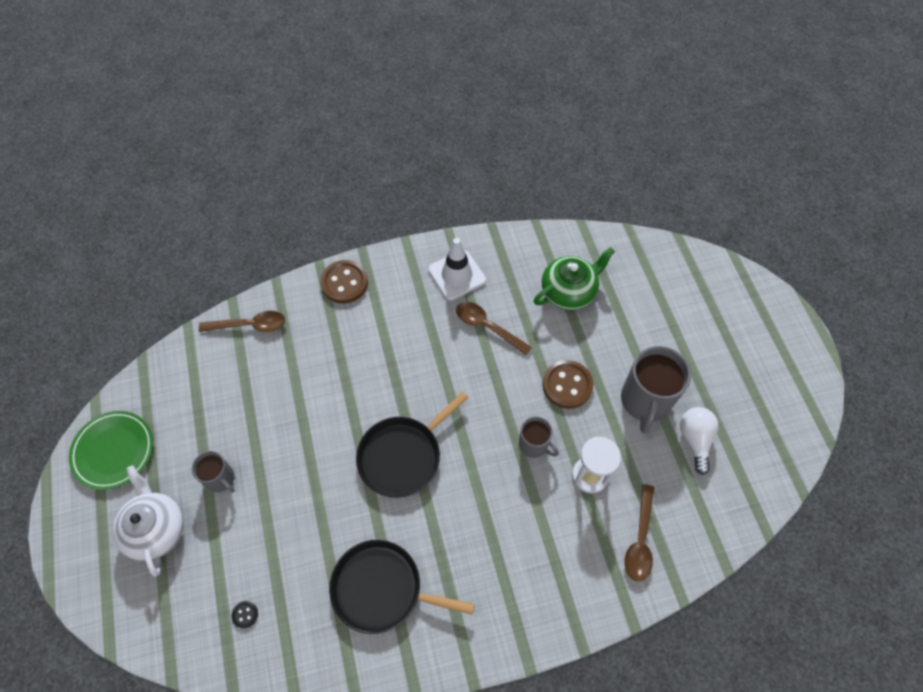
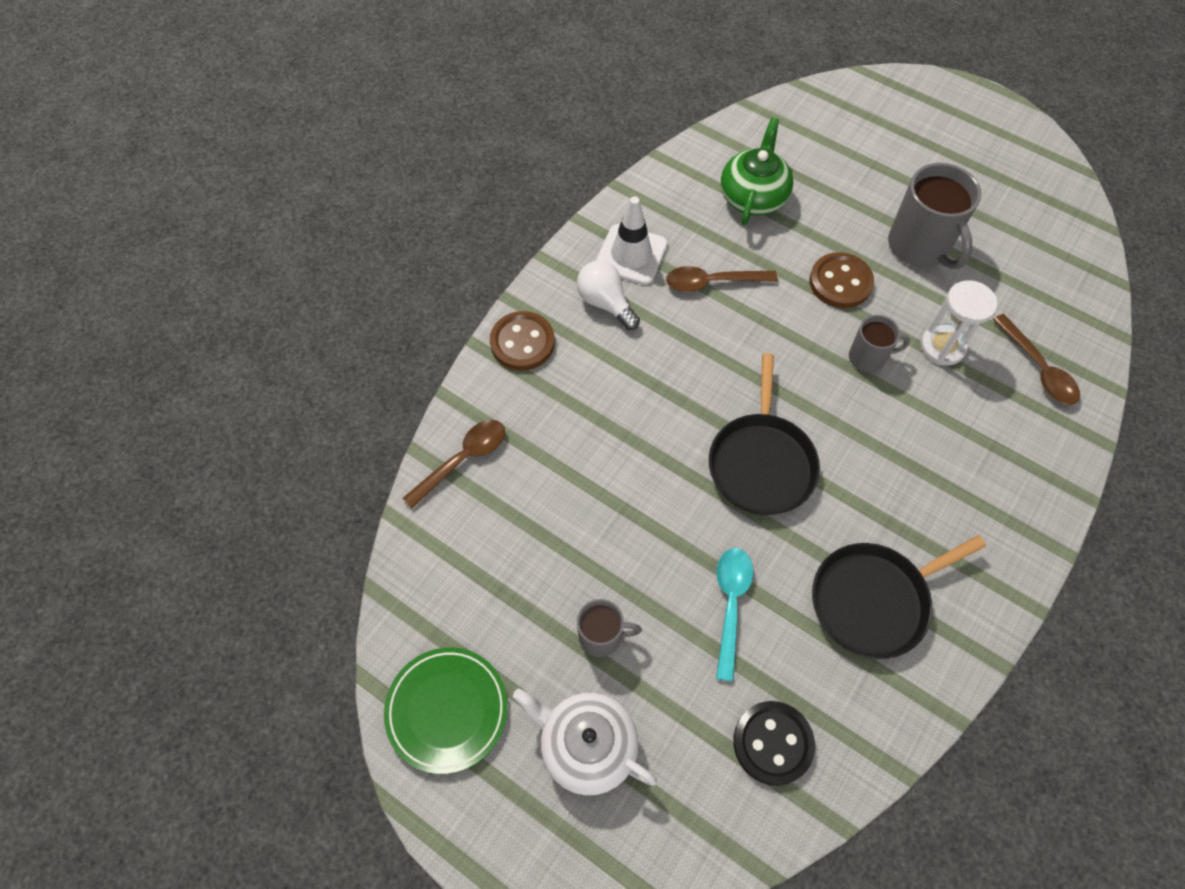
camera: 40 degrees left, 0 degrees up
(245, 614) = (772, 743): black button -> black button, size x2.24
(302, 520) = (730, 604): none -> turquoise spoon
(695, 439) = (992, 249): white light bulb -> white light bulb (605, 303)

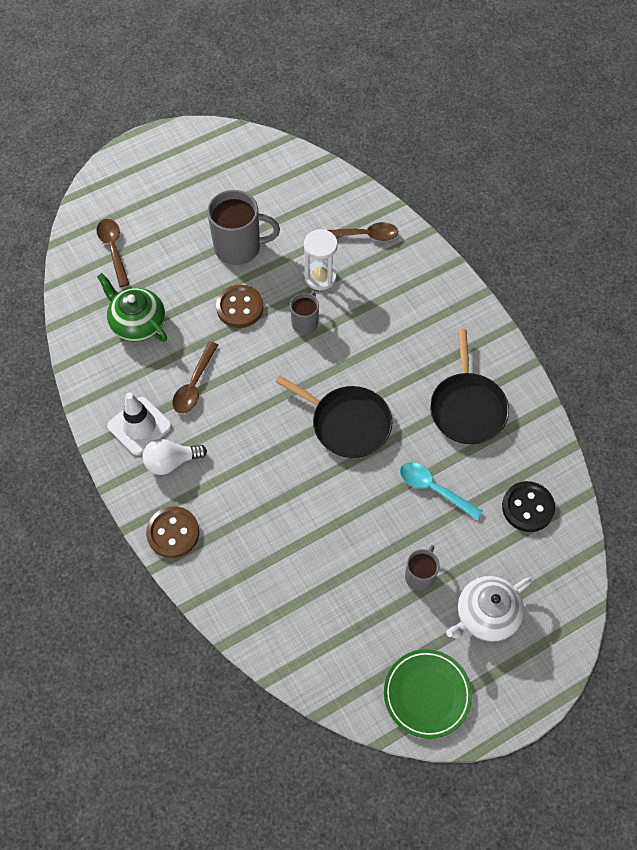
camera: 65 degrees left, 0 degrees up
(463, 459) = (248, 613): brown spoon -> brown spoon (113, 249)

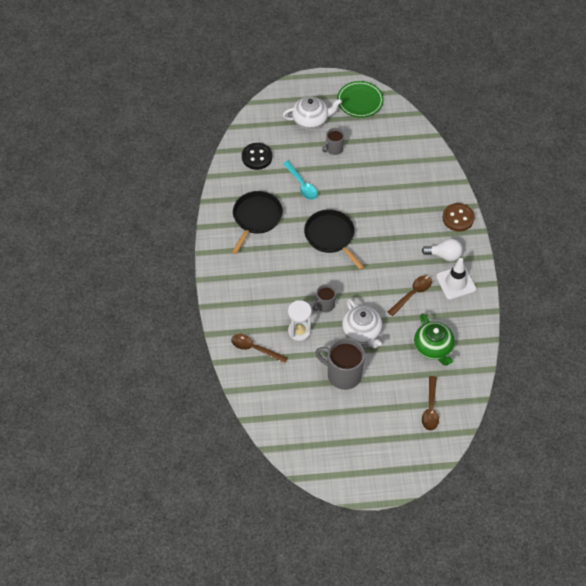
camera: 155 degrees left, 5 degrees down
(240, 307) = (362, 332): brown button -> white teapot

